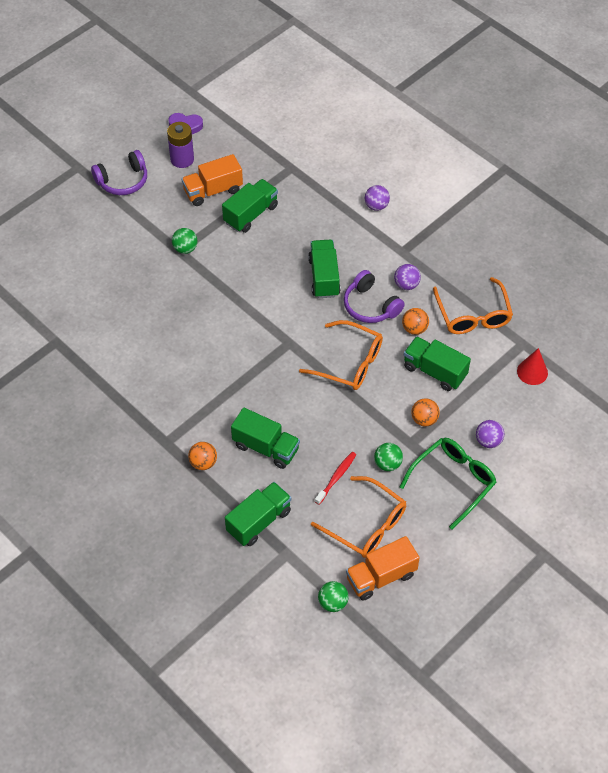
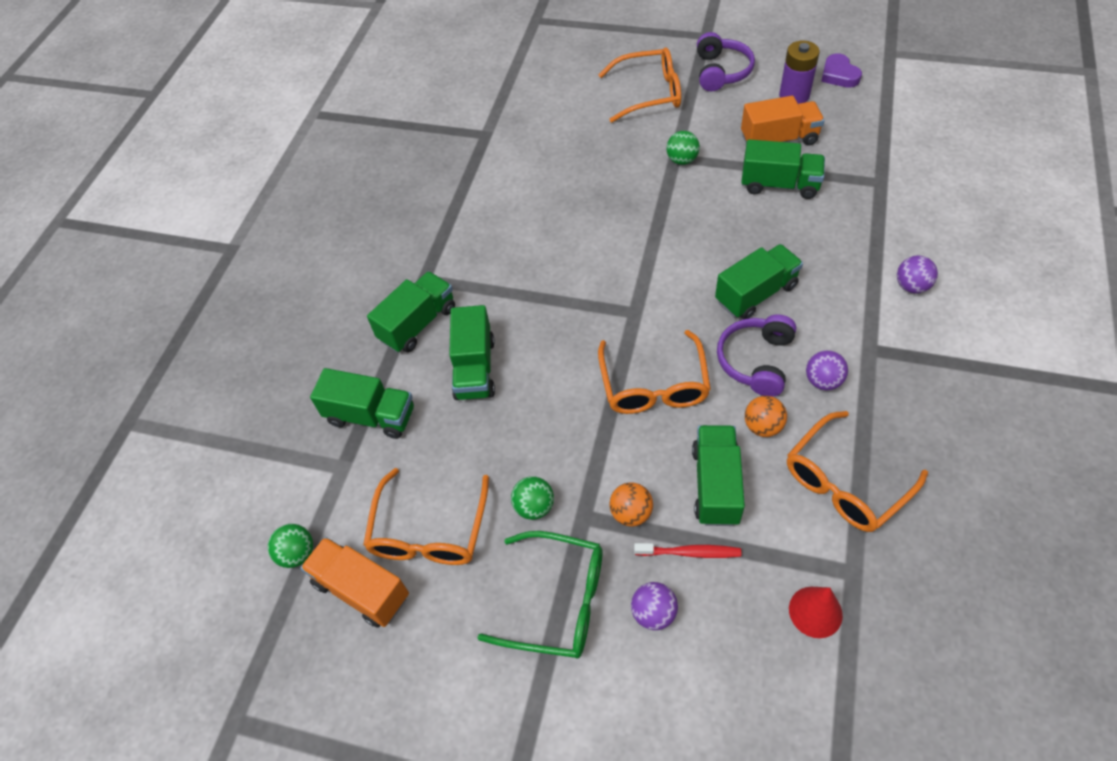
camera: 65 degrees right, 0 degrees up
(105, 229) = (649, 93): none -> orange glasses
(123, 181) = (721, 72): purple headphones -> purple headphones turned 120 degrees counterclockwise
(203, 463) = (418, 324): orange ball -> green truck
(213, 191) = (779, 139): orange truck -> orange truck turned 135 degrees clockwise
(336, 477) = (478, 461): red toothbrush -> red toothbrush (690, 552)

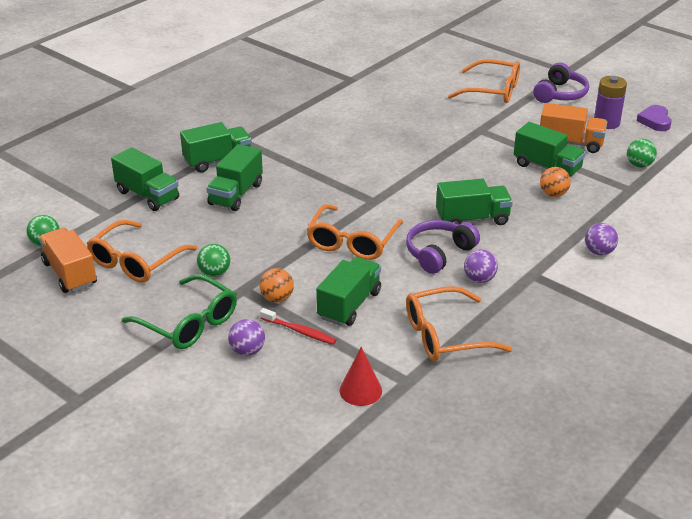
camera: 20 degrees right, 20 degrees down
(682, 160) = (483, 133): green ball -> green ball (639, 165)
(763, 426) = (411, 287): orange ball -> orange ball (553, 194)

